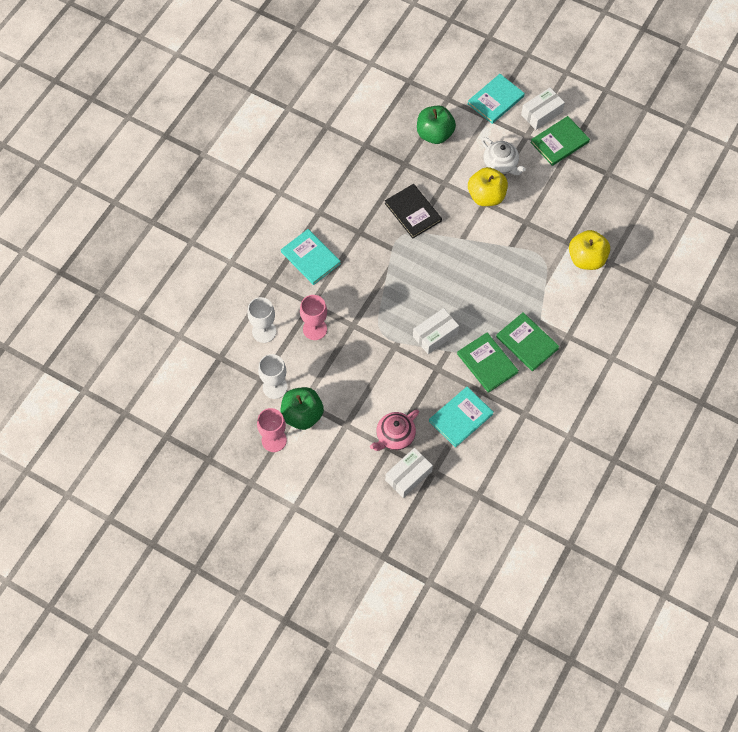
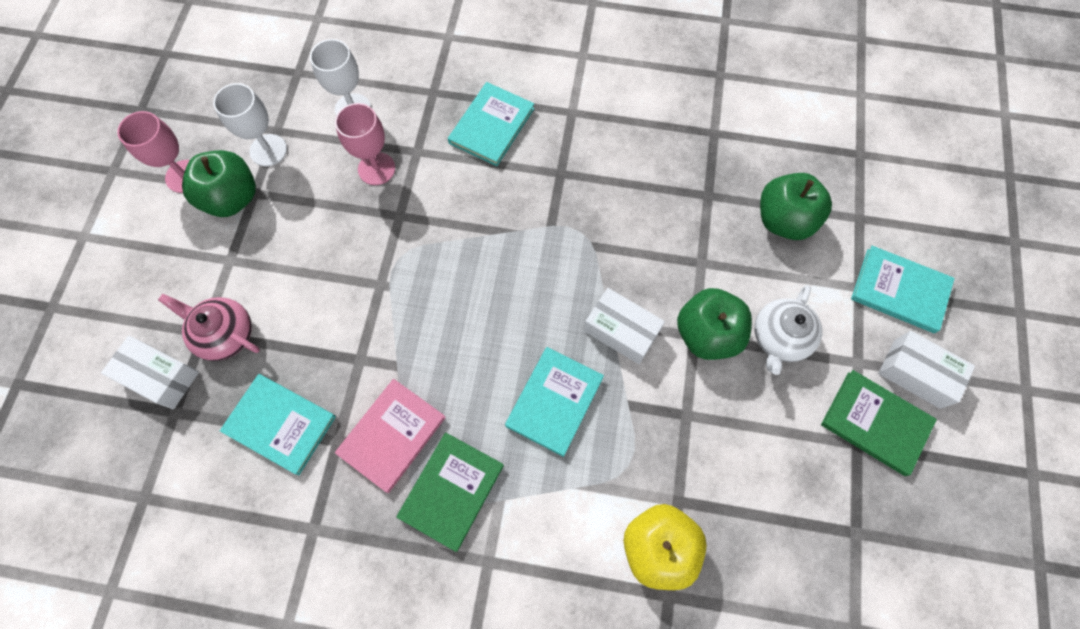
camera: 70 degrees right, 5 degrees up
(413, 212) = (627, 234): black book -> none
(435, 335) = (419, 337): white box -> white box (621, 331)
(486, 196) = (707, 334): yellow apple -> green apple
(487, 363) = (392, 435): green book -> pink book
(497, 280) = (554, 401): none -> turquoise book

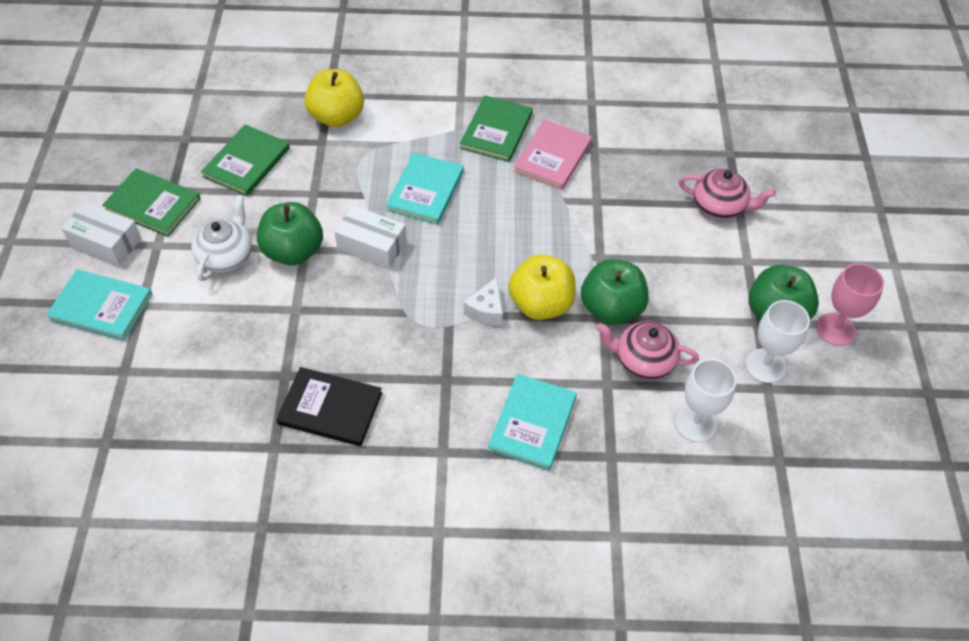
camera: 170 degrees right, 15 degrees down
(160, 376) = (756, 173): white box -> none
(280, 424) = (643, 154): turquoise book -> none
(376, 169) = (643, 360): pink goblet -> pink teapot
(456, 237) = (541, 304): none -> yellow apple
(511, 237) = (486, 310): none -> white cheese
(666, 159) = (330, 408): none -> black book
(771, 477) = (247, 162): none -> green book
(783, 220) = (206, 359): green apple -> green apple (611, 309)

